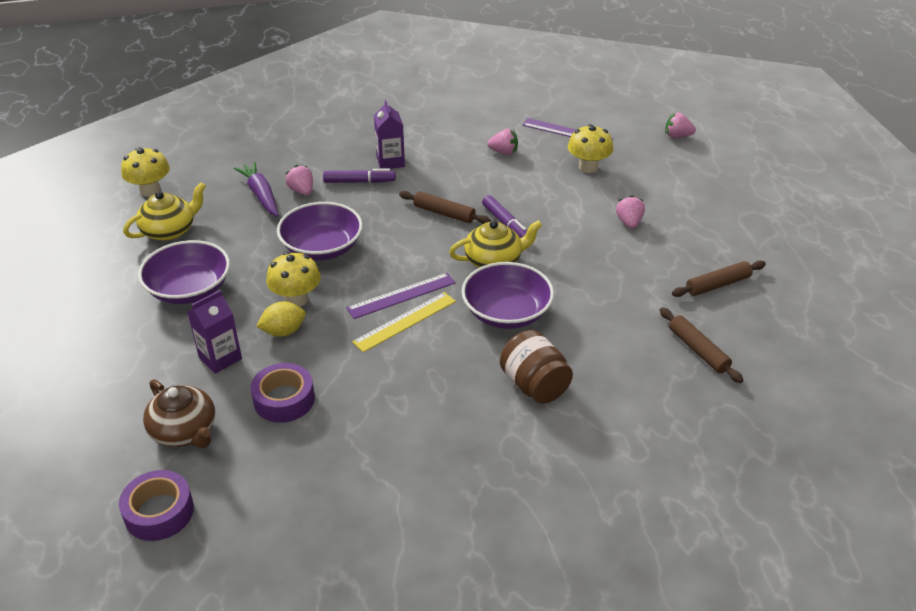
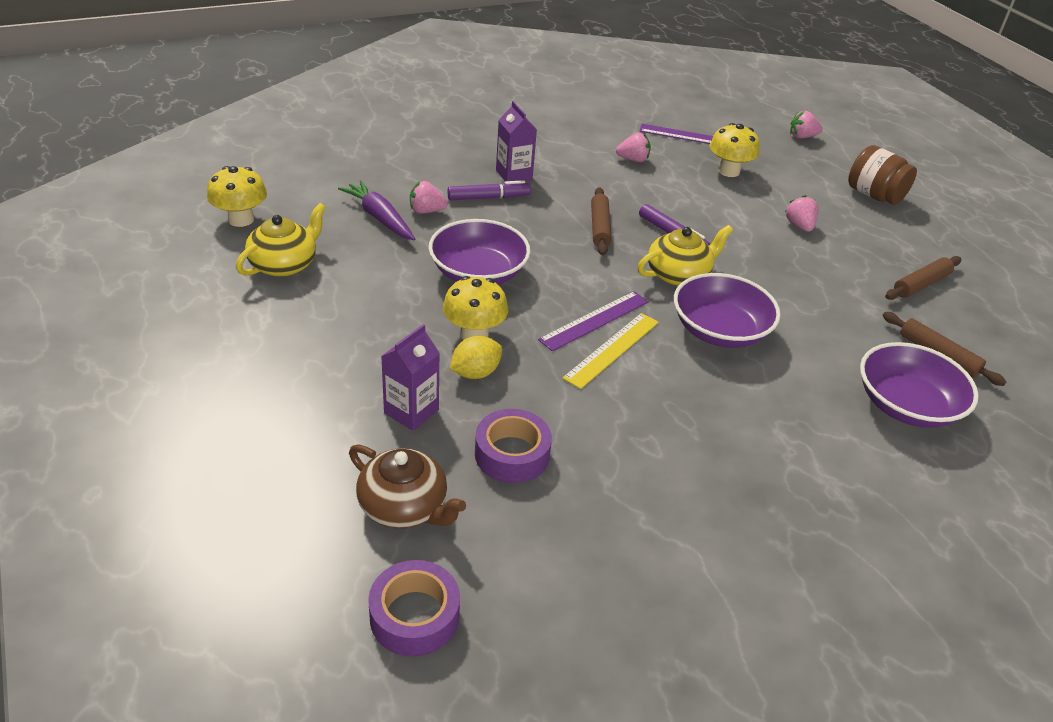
camera: 15 degrees left, 0 degrees up
(189, 289) = (337, 332): purple bowl -> purple bowl (906, 405)
(302, 191) = (426, 211): pink strawberry -> pink strawberry turned 45 degrees counterclockwise
(444, 213) = (599, 227): brown rolling pin -> brown rolling pin turned 75 degrees clockwise
(534, 385) = (789, 409): brown jar -> brown jar (874, 195)

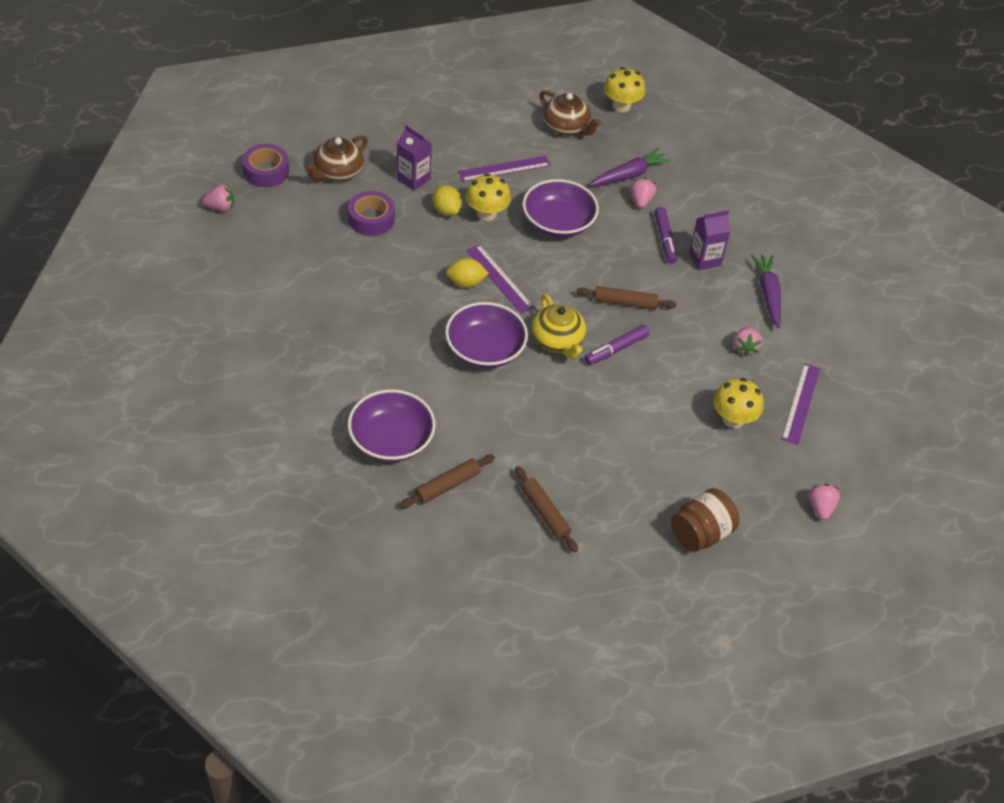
camera: 95 degrees right, 10 degrees up
(284, 264) = (566, 127): yellow teapot -> brown teapot
(377, 319) = (504, 168): none -> purple ruler
(553, 142) = (768, 294): none -> purple carrot
(612, 349) = (466, 283): yellow ruler -> yellow lemon
(799, 226) = (637, 448): pink strawberry -> pink strawberry (220, 207)

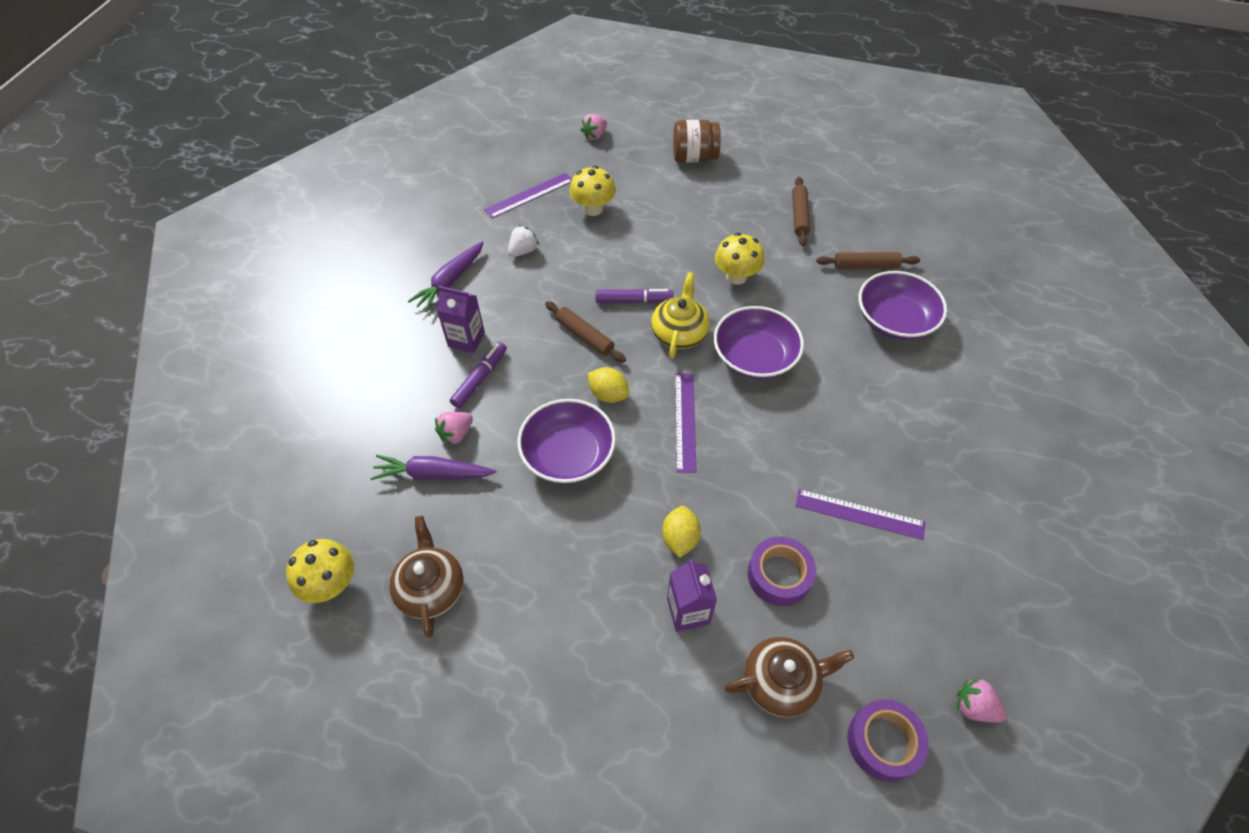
camera: 140 degrees left, 5 degrees up
(466, 283) = (723, 434): yellow lemon -> yellow lemon (608, 394)
(486, 213) = (637, 508): yellow mushroom -> yellow mushroom (736, 276)
(504, 168) = (564, 564): purple ruler -> purple ruler (859, 514)
(745, 347) = (523, 251): pink strawberry -> white strawberry

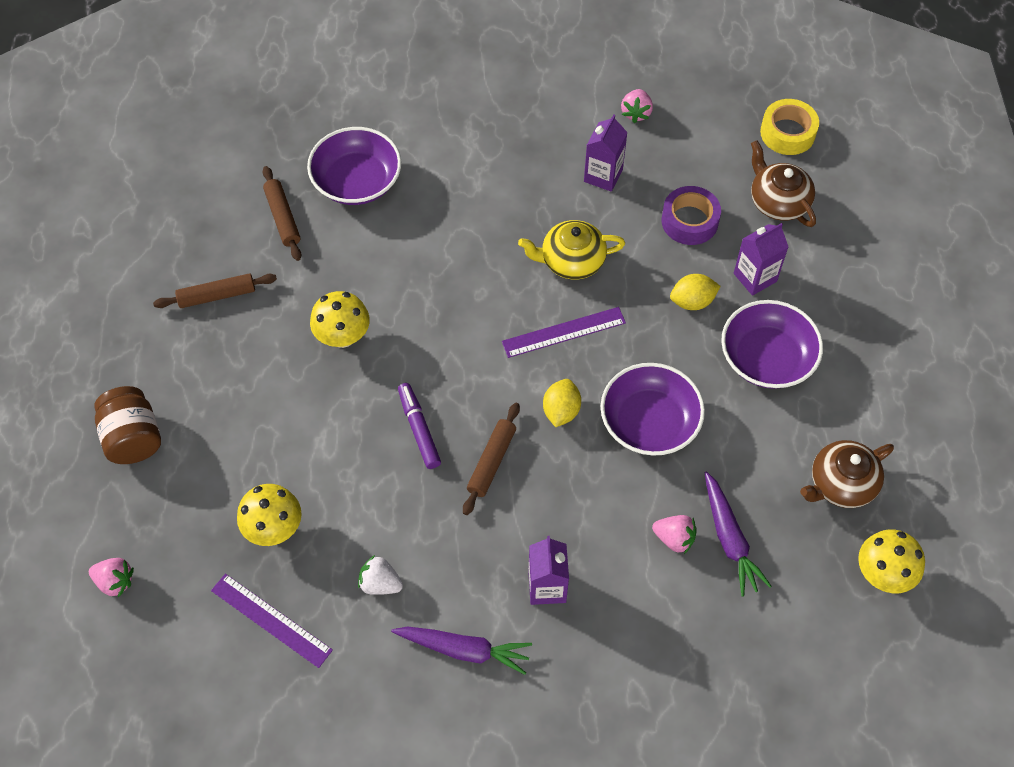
camera: 110 degrees left, 5 degrees up
(480, 378) = (595, 547): purple marker -> none
(679, 333) = (449, 369): yellow teapot -> yellow teapot (571, 261)
(754, 357) = (456, 292): purple bowl -> purple bowl (767, 358)
(859, 514) = (603, 175): purple ruler -> purple carton
(883, 742) = (787, 133): purple tape -> yellow tape
(973, 707) = (732, 85): pink strawberry -> pink strawberry (636, 113)

